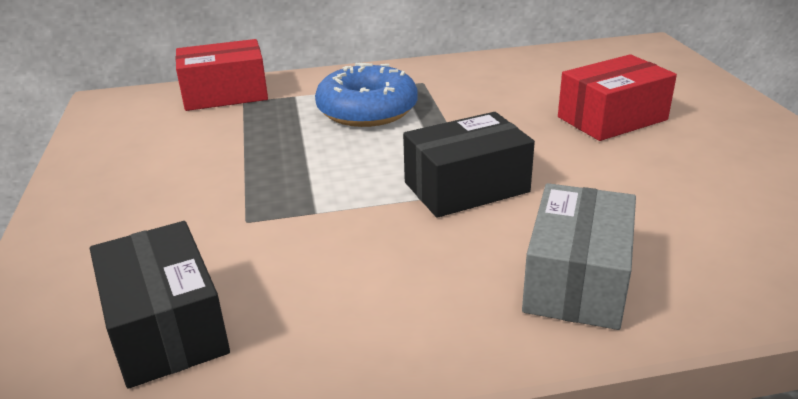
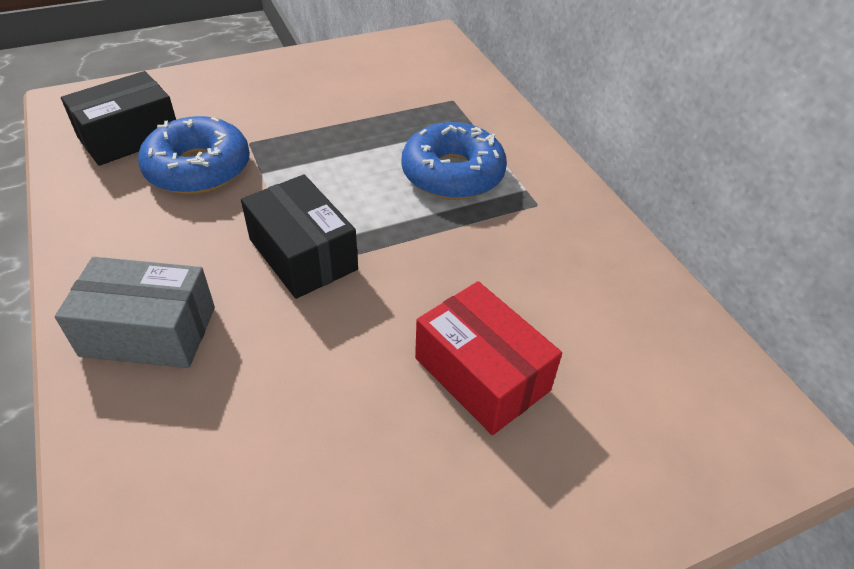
camera: 75 degrees right, 15 degrees up
(225, 94) = (463, 87): red box -> none
(284, 258) = (198, 168): none -> blue donut

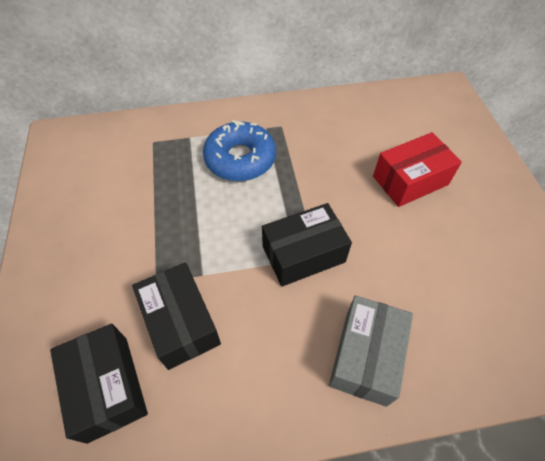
camera: 75 degrees left, 10 degrees up
(198, 168) = (181, 322): blue donut -> black box

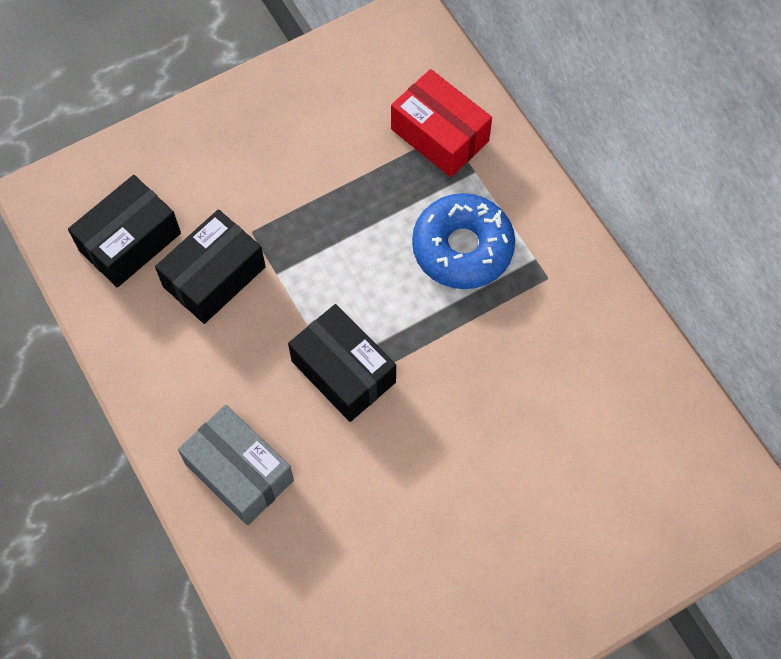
camera: 70 degrees right, 10 degrees up
(366, 356) = (239, 472): grey box -> grey box turned 45 degrees clockwise
(410, 180) = (515, 475): red box -> red box (440, 135)

